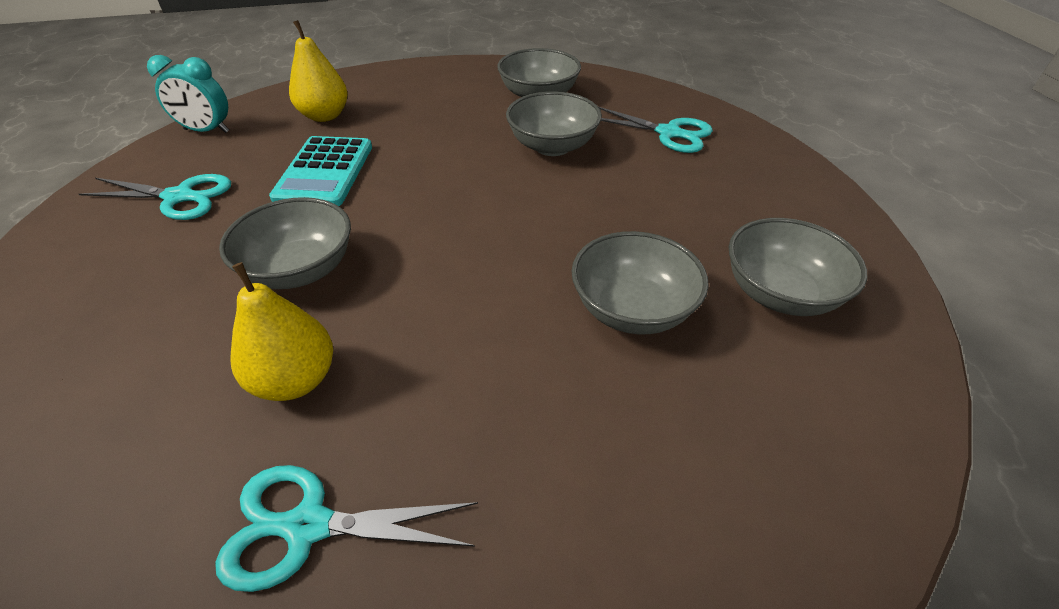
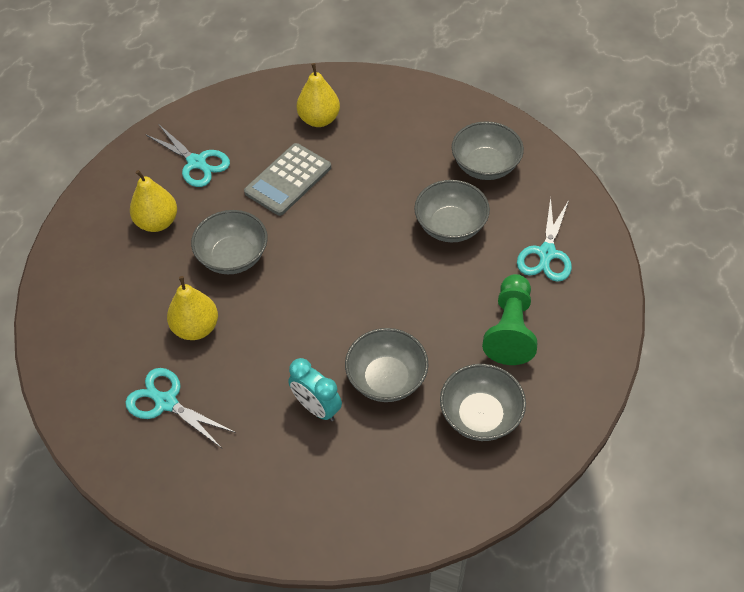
camera: 35 degrees right, 10 degrees up
(147, 277) = (157, 222): none -> yellow pear
(206, 131) = (238, 101): turquoise clock -> turquoise clock (317, 408)
(324, 172) = (288, 180): turquoise calculator -> grey calculator
(668, 133) = (546, 253): turquoise scissors -> turquoise scissors turned 45 degrees clockwise
(710, 201) = (510, 329): none -> green pawn

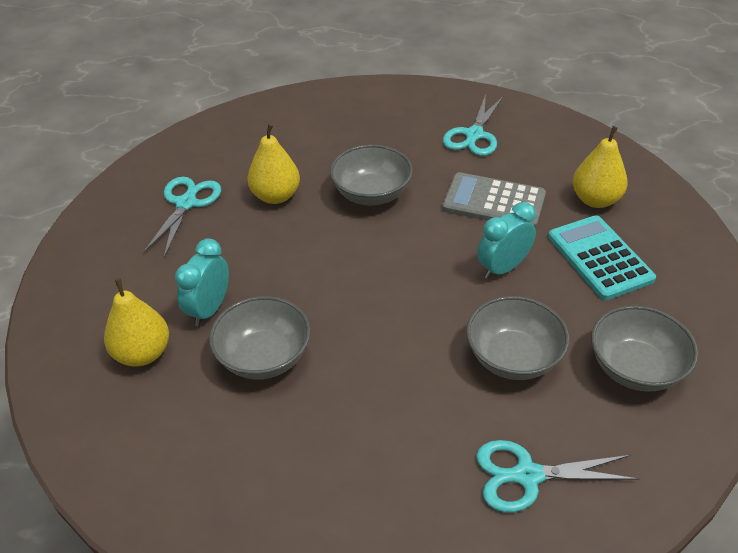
camera: 70 degrees right, 10 degrees down
(157, 222) = (387, 134): yellow pear -> yellow pear (143, 353)
(363, 200) = (503, 268): none -> turquoise clock
(380, 142) = (599, 258): none -> turquoise calculator
(480, 416) = (239, 462): grey bowl -> none
(510, 329) = (380, 463): green pawn -> none

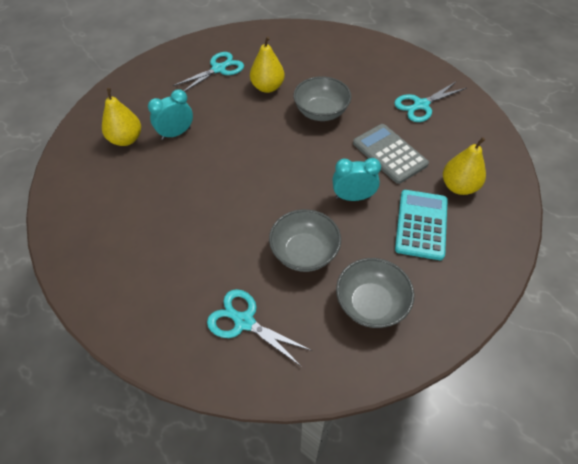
camera: 35 degrees right, 10 degrees up
(264, 357) = (177, 174): grey bowl -> none

